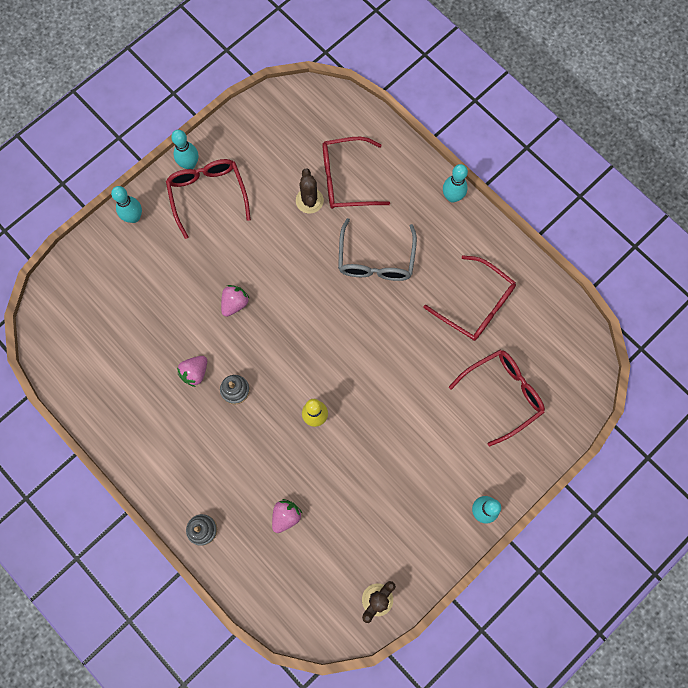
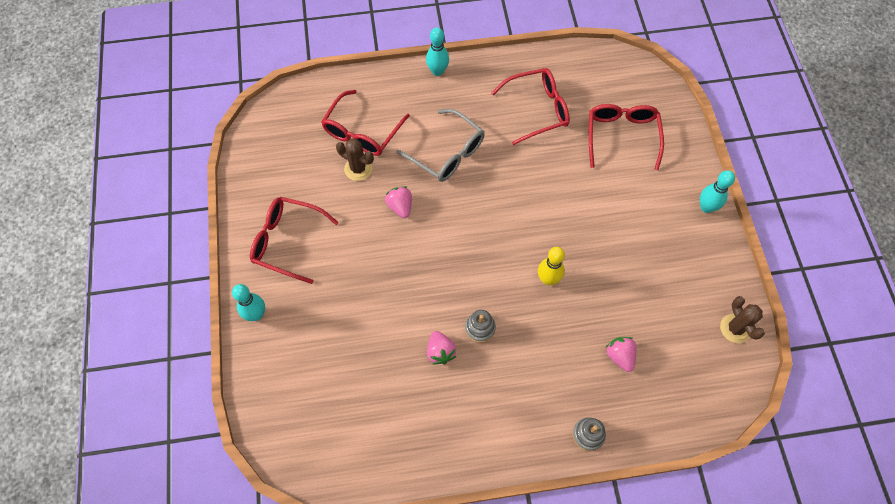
camera: 55 degrees left, 10 degrees down
(189, 164) = (247, 239): turquoise bowling pin -> none
(235, 303) = (402, 280): pink strawberry -> pink strawberry (400, 206)

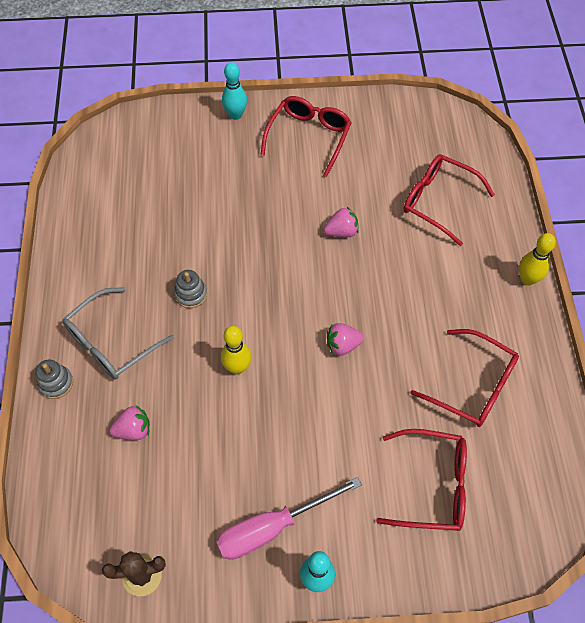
camera: 95 degrees right, 5 degrees down
(358, 169) = (390, 196): brown cactus -> none
(437, 71) = (527, 279): turquoise bowling pin -> yellow bowling pin
(440, 351) = (172, 257): pink strawberry -> pink strawberry (342, 345)
(447, 153) = (408, 281): grey glasses -> grey glasses (111, 343)
(537, 109) = (473, 386): red glasses -> red glasses turned 45 degrees counterclockwise
(676, 239) = (273, 527): none -> pink screwdriver

